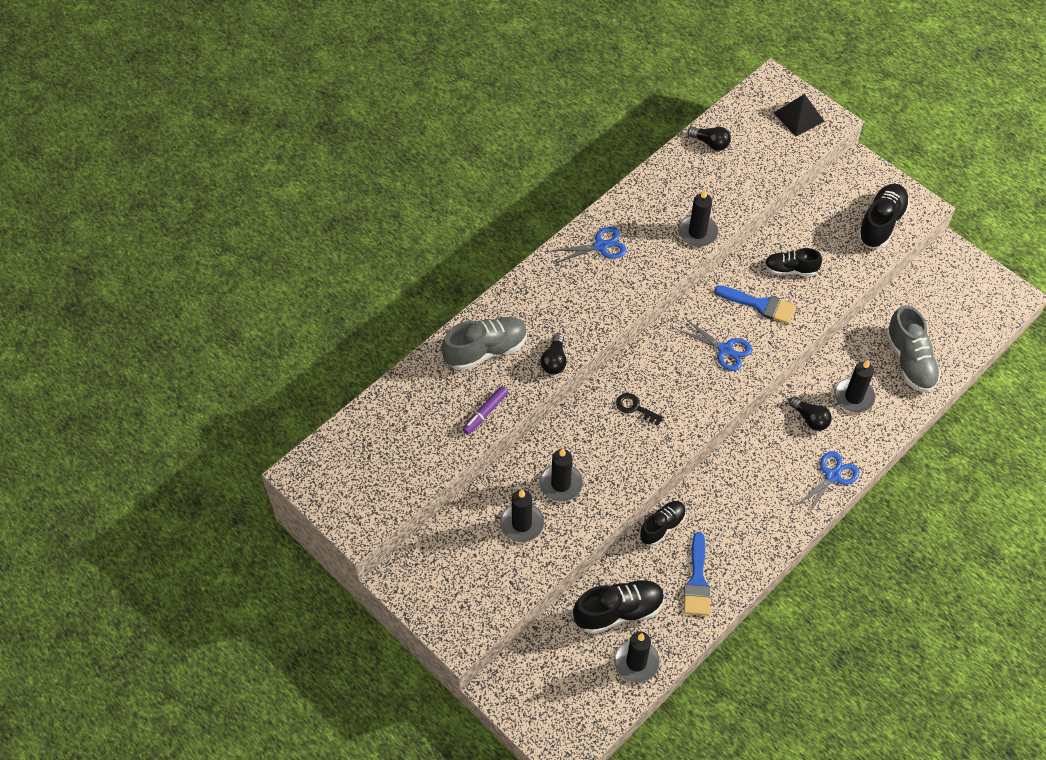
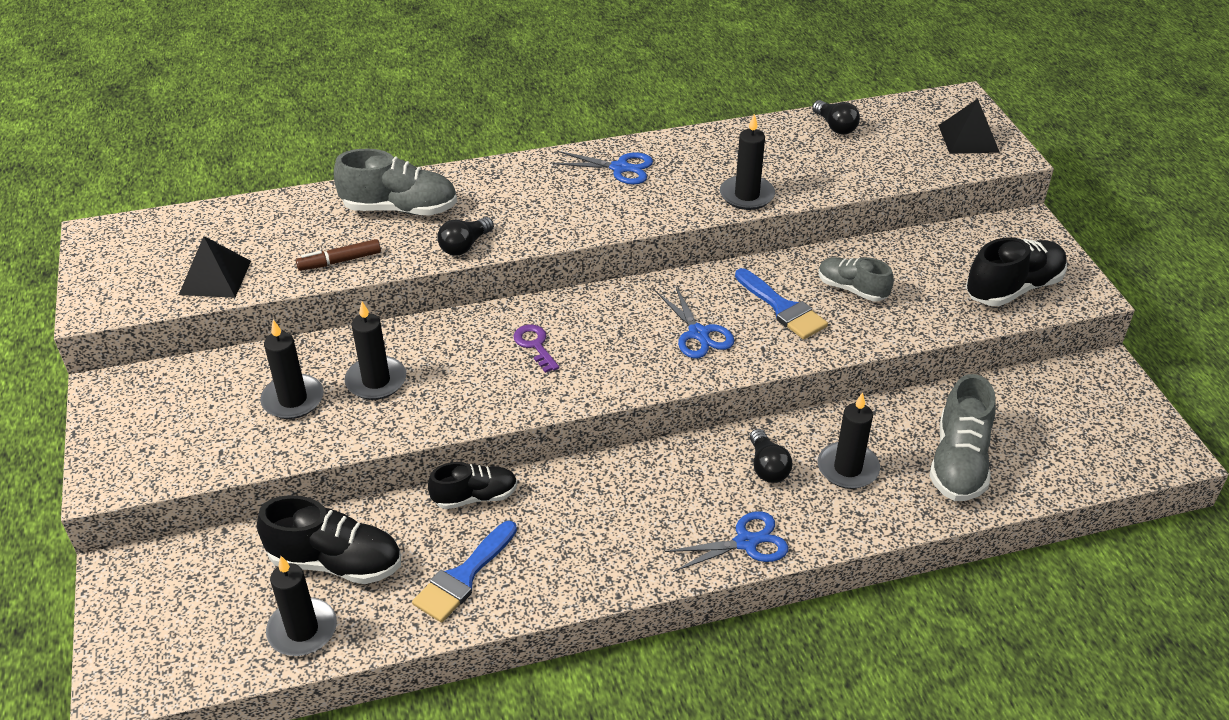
camera: 30 degrees right, 15 degrees down
(415, 466) = (215, 277): none -> black pyramid
(485, 413) = (340, 261): purple marker -> brown marker
(635, 408) = (535, 345): black key -> purple key
(790, 269) = (852, 289): black shoe -> grey shoe

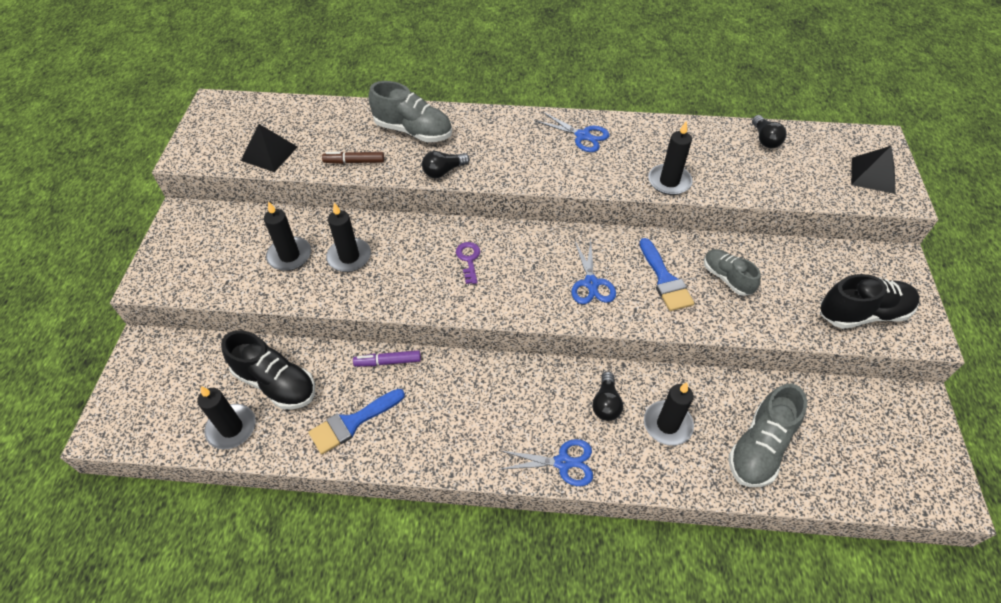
camera: 20 degrees right, 10 degrees up
(475, 497) = (388, 362): black shoe -> purple marker

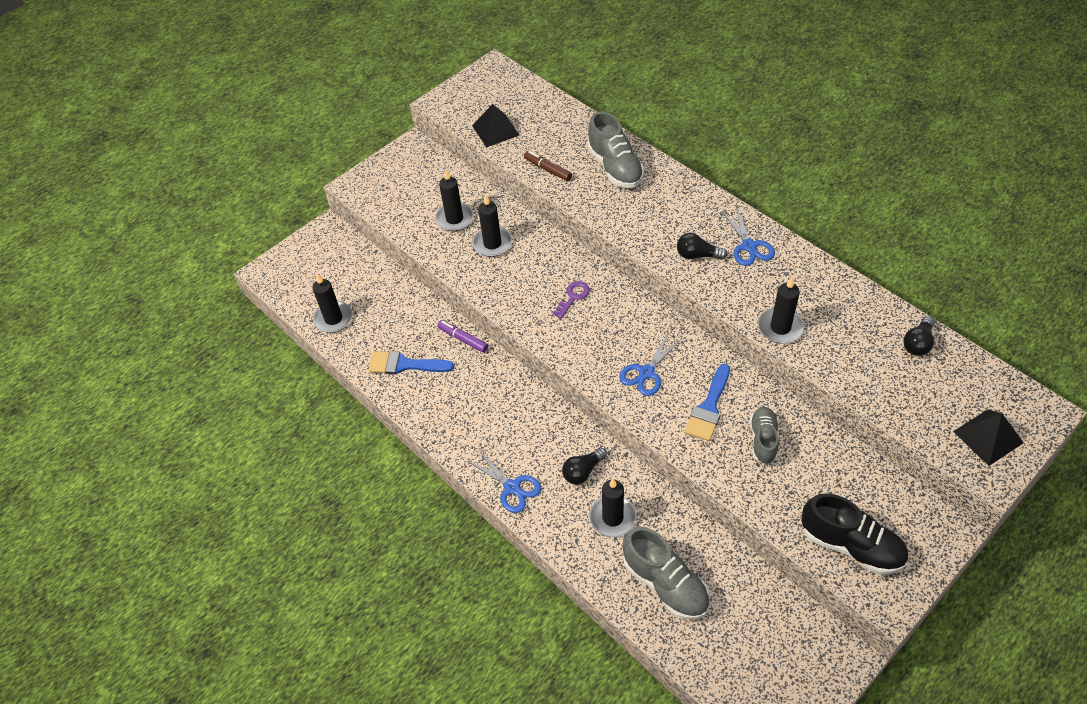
camera: 45 degrees right, 0 degrees up
(275, 383) = (382, 306): black shoe -> none
(443, 171) = (605, 214): black light bulb -> black light bulb (697, 255)
(760, 447) = (665, 584): grey shoe -> grey shoe turned 120 degrees counterclockwise

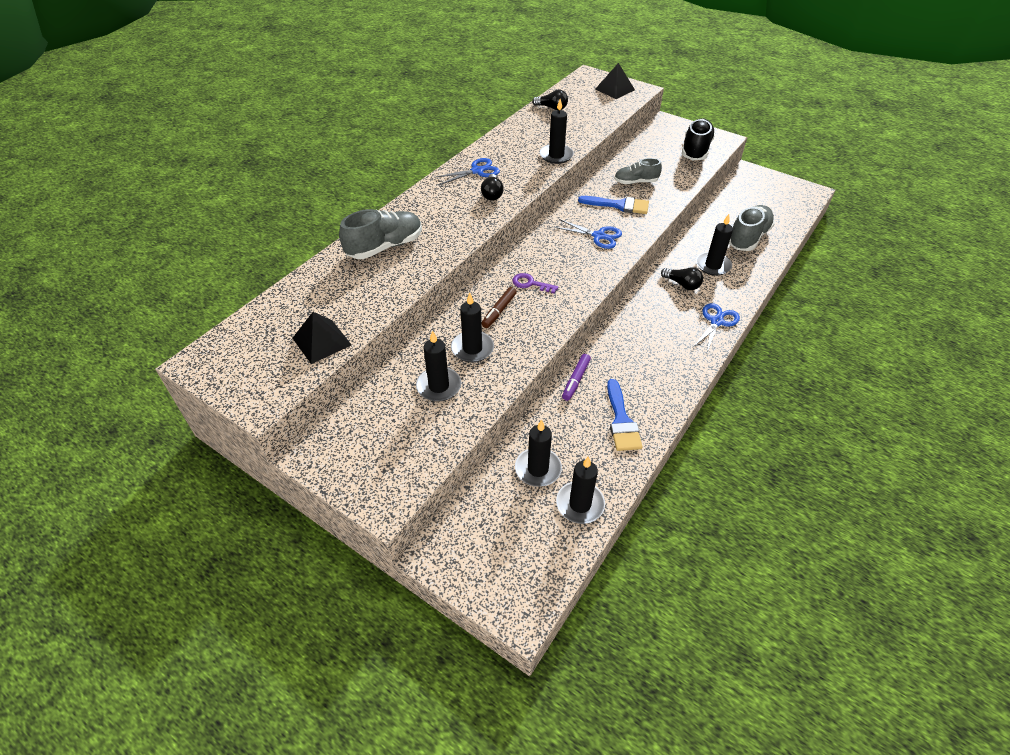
camera: 105 degrees left, 5 degrees down
(375, 296) = (538, 469): none -> black candle
(548, 169) = (389, 291): brown marker -> brown marker (499, 311)

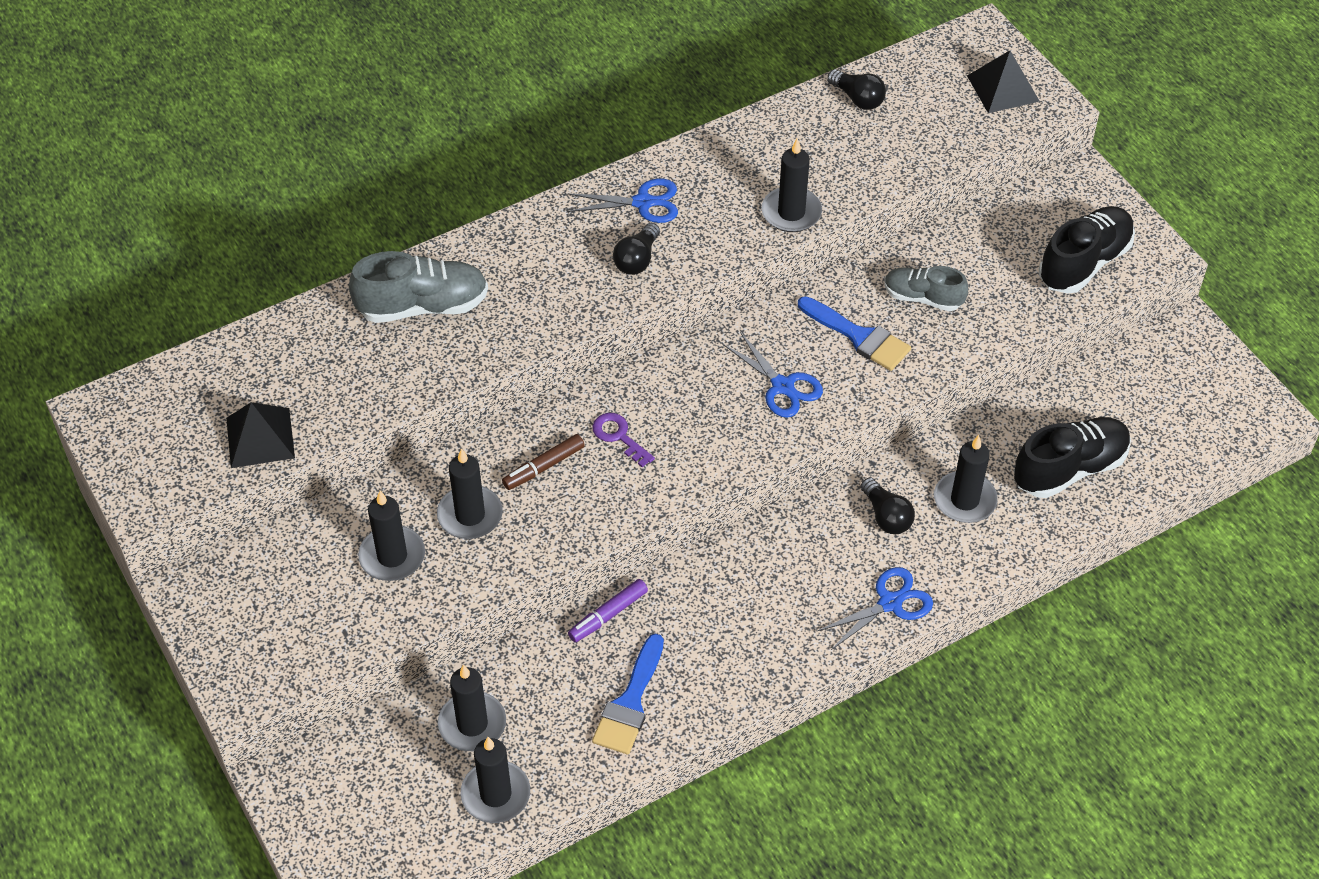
camera: 25 degrees right, 5 degrees up
(748, 238) = (1069, 469): grey shoe -> black shoe

